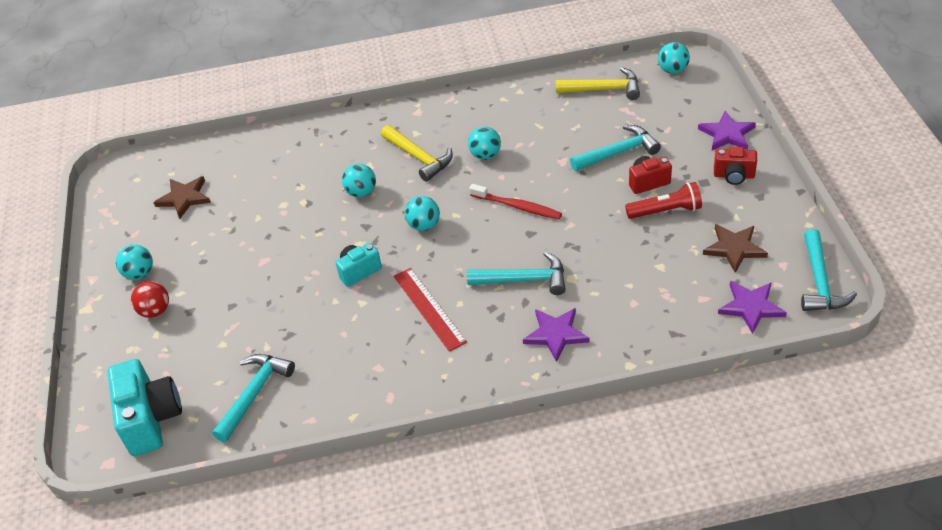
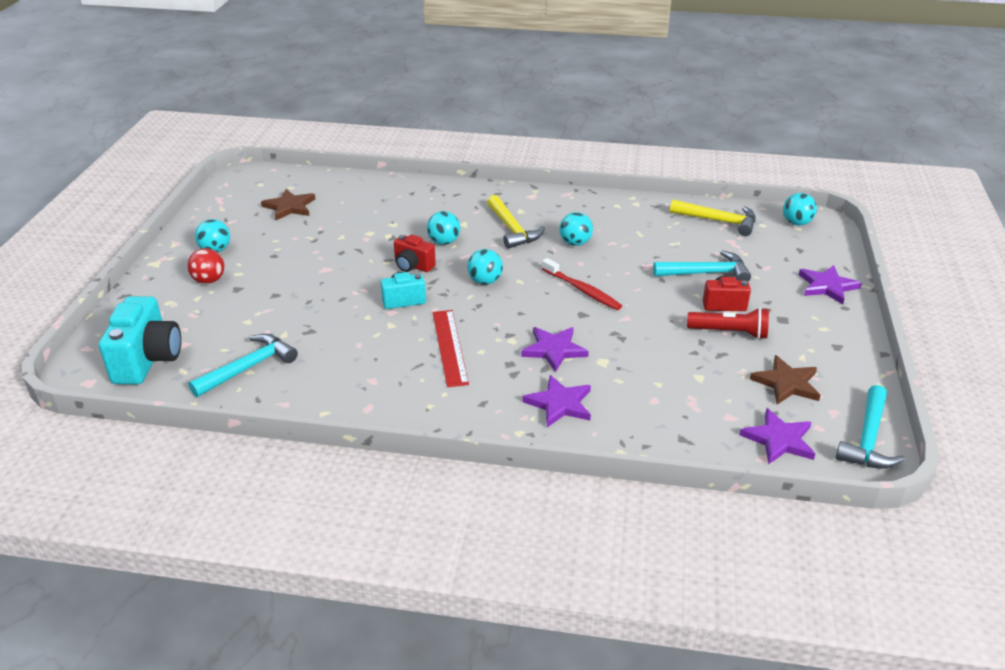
camera: 15 degrees right, 10 degrees down
(523, 280) = (554, 350): turquoise hammer -> purple star
(734, 176) = (817, 322): red camera -> red camera (413, 266)

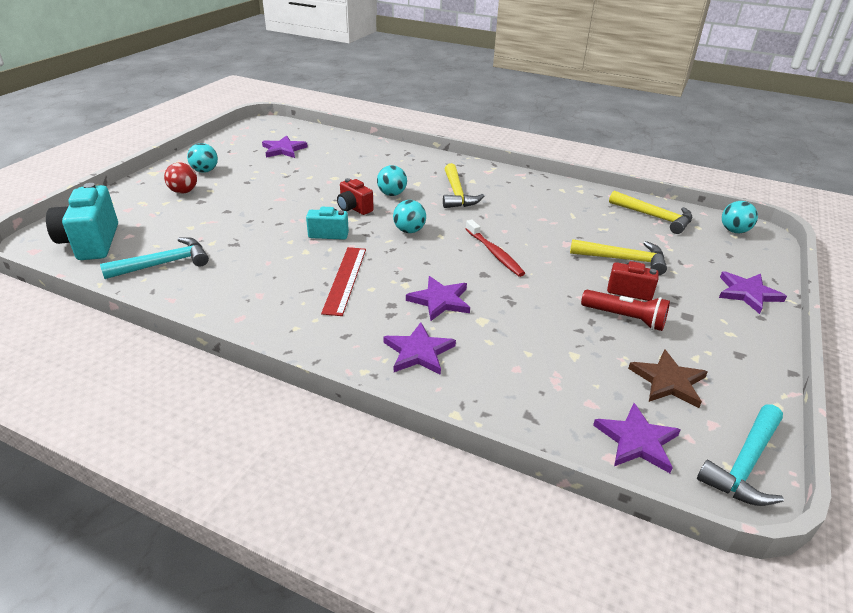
camera: 15 degrees right, 0 degrees up
(148, 360) = (91, 242): turquoise camera -> turquoise camera turned 150 degrees clockwise
(289, 207) = (283, 149): brown star -> purple star
(575, 243) = (508, 213): turquoise ball -> none
(706, 273) = (623, 259): turquoise hammer -> yellow hammer

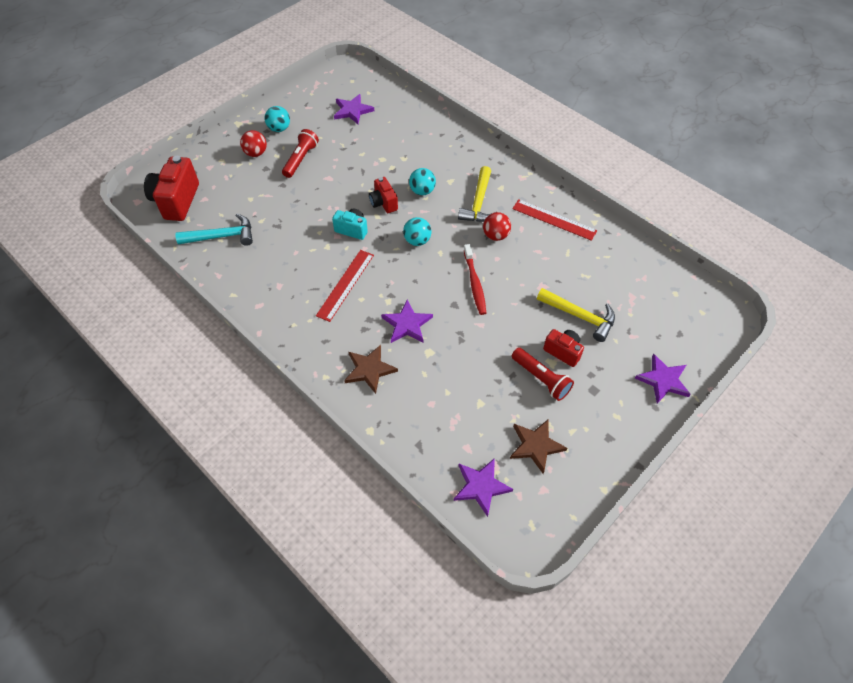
camera: 20 degrees right, 20 degrees up
(91, 242) = (176, 201): turquoise camera -> red camera
(241, 189) = (301, 159): none -> red flashlight
(418, 352) = (369, 369): purple star -> brown star
(491, 214) = (495, 235): none -> red ball
(541, 195) = (554, 220): none -> red ruler
(654, 217) = (642, 271): yellow hammer -> none
(734, 231) = (706, 306): turquoise ball -> none
(745, 464) = (544, 526): turquoise hammer -> none

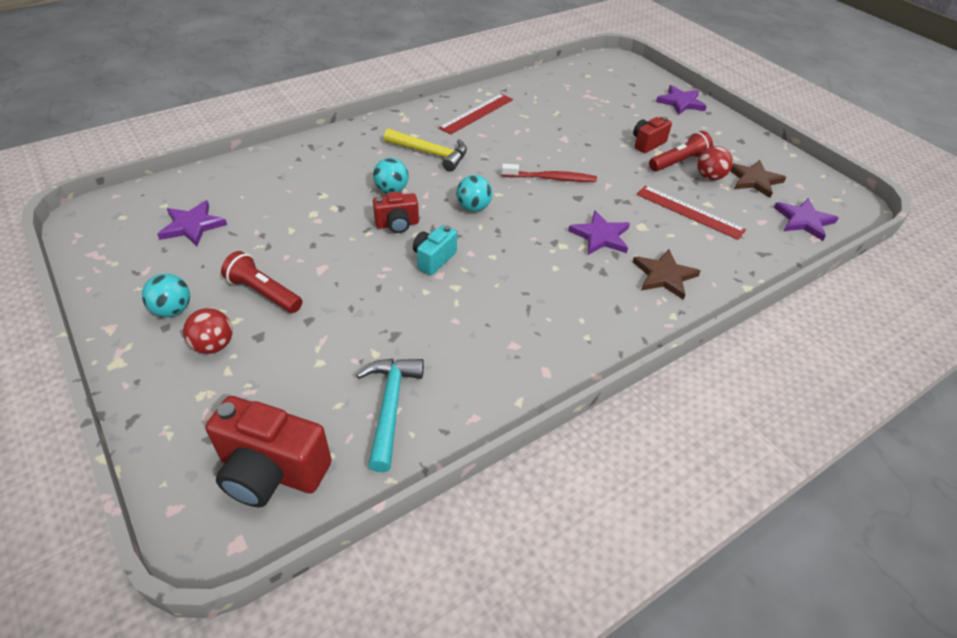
camera: 80 degrees left, 10 degrees down
(345, 284) = (528, 278): red ruler -> red ruler (689, 212)
(495, 235) = (486, 152): red ball -> red ball (709, 177)
(579, 316) = (606, 126): yellow hammer -> none

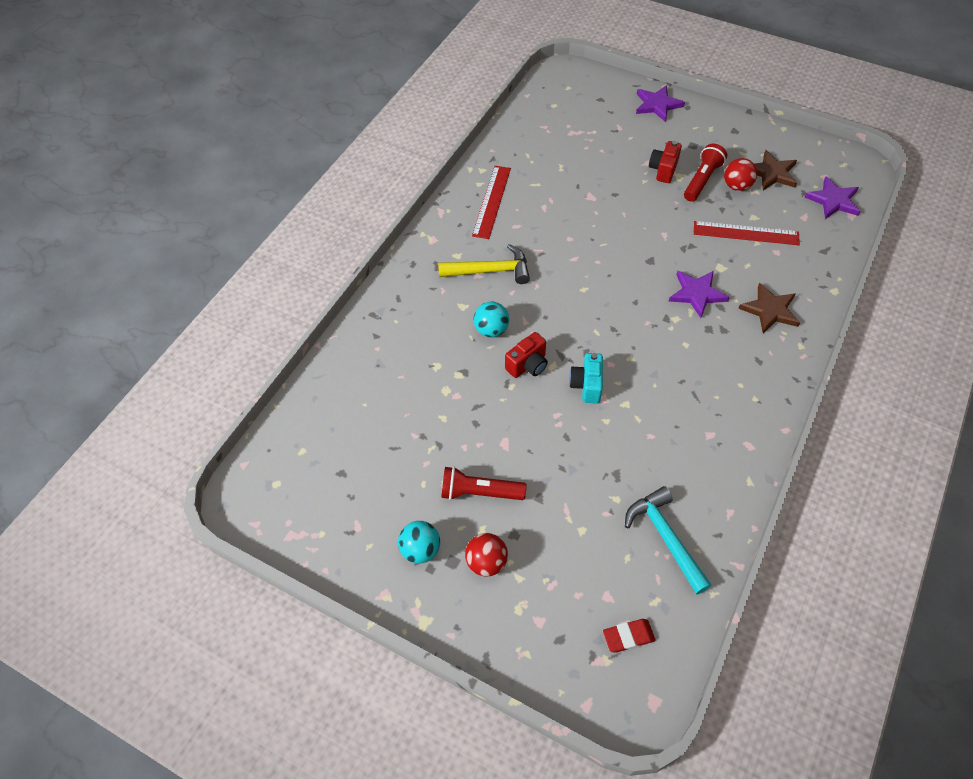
camera: 25 degrees left, 10 degrees up
(192, 225) = (351, 459): purple star -> none
(272, 471) = (628, 636): red camera -> red eraser
(473, 207) = (575, 314): turquoise ball -> none
(551, 178) = (613, 250): red toothbrush -> none

